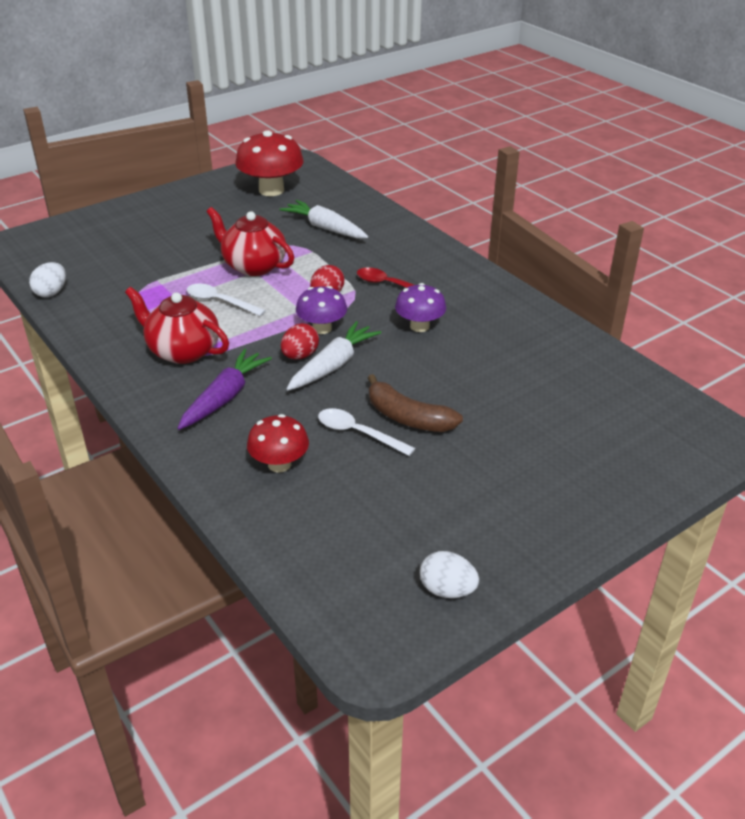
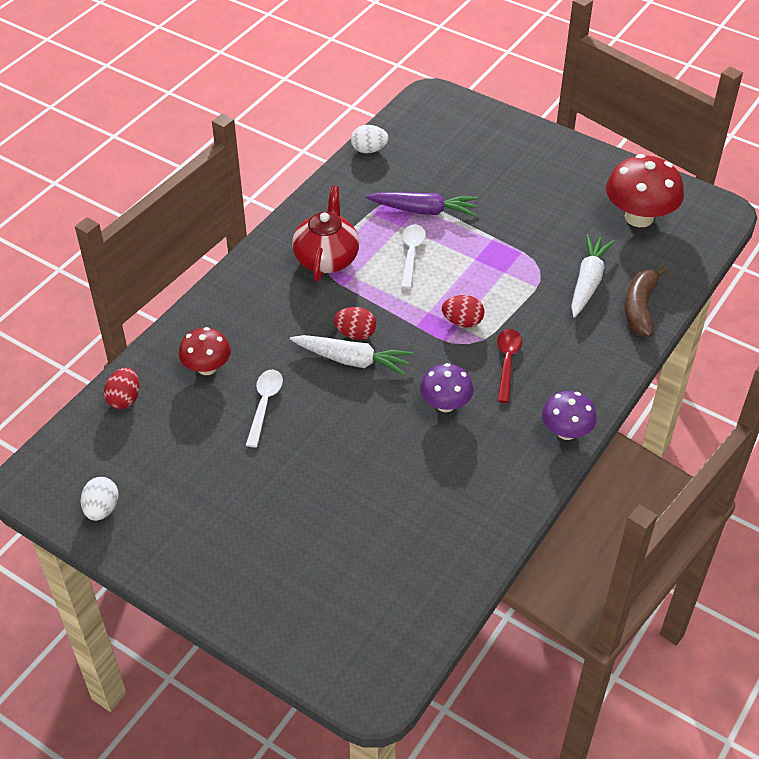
camera: 70 degrees right, 10 degrees up
(225, 397) = (276, 306): purple carrot -> purple carrot (423, 210)
(253, 266) = (483, 255): red teapot -> none
(286, 540) = (124, 399): none -> red egg
(322, 328) = (405, 335): purple mushroom -> purple mushroom (566, 431)
(408, 417) = (299, 432): brown banana -> brown banana (640, 308)

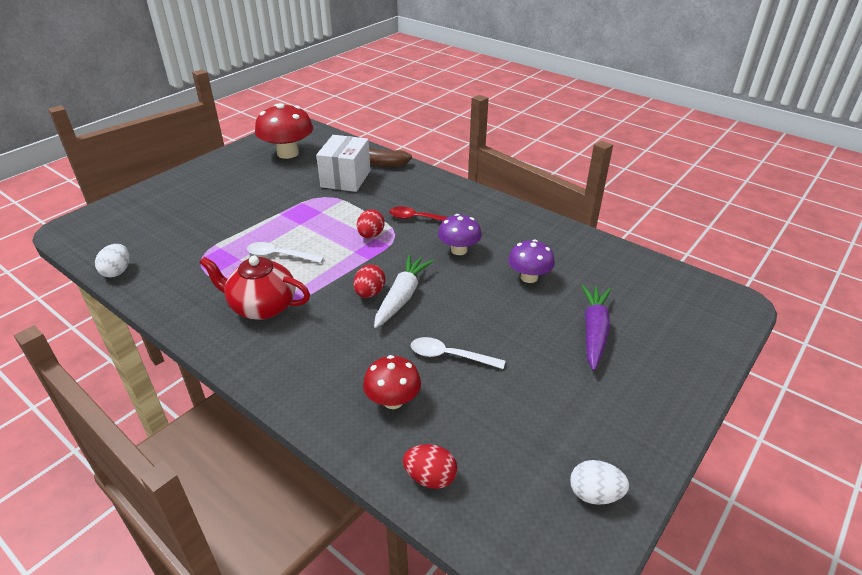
camera: 85 degrees left, 10 degrees down
(423, 210) = (226, 245): purple carrot -> purple carrot (594, 331)
(566, 431) = (489, 201): purple mushroom -> purple mushroom (529, 277)
(588, 282) = (346, 179): white carrot -> white box

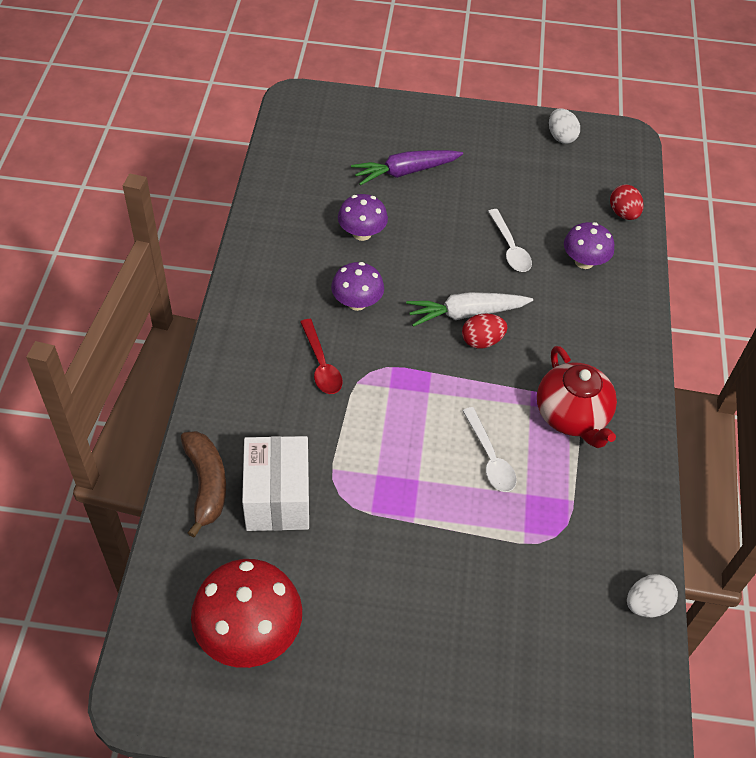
camera: 125 degrees left, 15 degrees up
(346, 179) = (277, 498): white box -> white box turned 75 degrees counterclockwise
(371, 235) = (388, 393): red egg -> none
(393, 400) = (584, 261): red mushroom -> purple mushroom

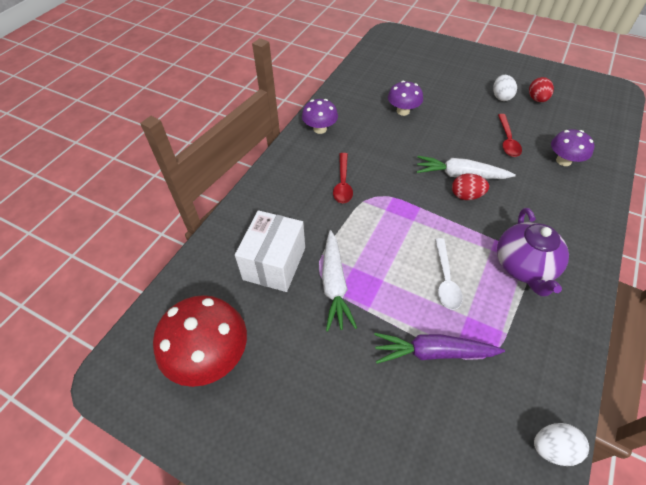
camera: 25 degrees right, 0 degrees up
(206, 484) = (230, 240): brown banana -> none
(357, 302) = (383, 151): purple mushroom -> purple mushroom (320, 129)
(363, 503) = (334, 285): none -> white carrot
(405, 172) = (446, 82): purple carrot -> purple carrot (433, 352)
(510, 248) = (507, 140): white spoon -> red spoon
(561, 137) = (566, 81): white egg -> white egg (501, 97)
(572, 416) = (524, 266): red teapot -> purple teapot
(623, 213) = (604, 136): red egg -> red egg (537, 99)

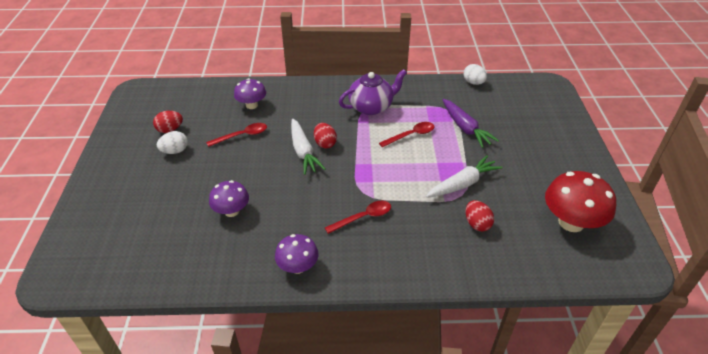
camera: 120 degrees left, 10 degrees down
(274, 263) = (477, 224): white box -> red egg
(445, 280) = (411, 135): white spoon -> red spoon

